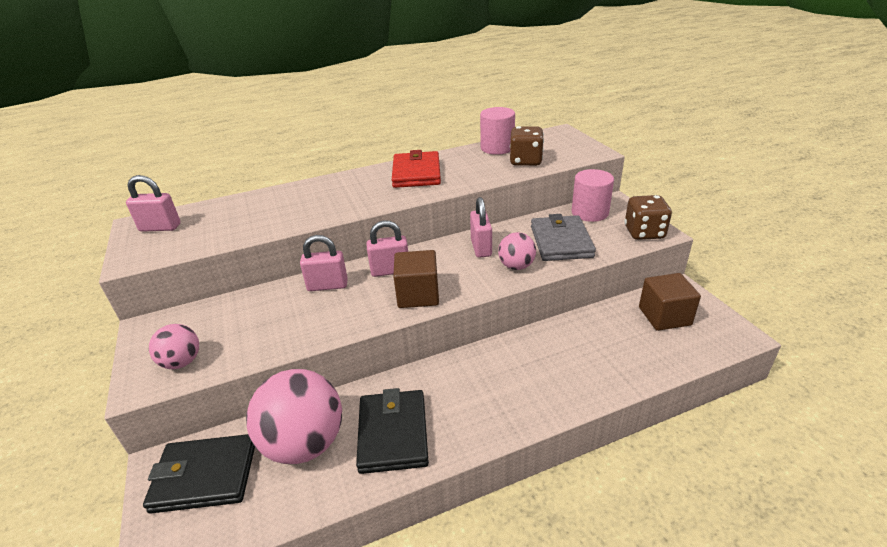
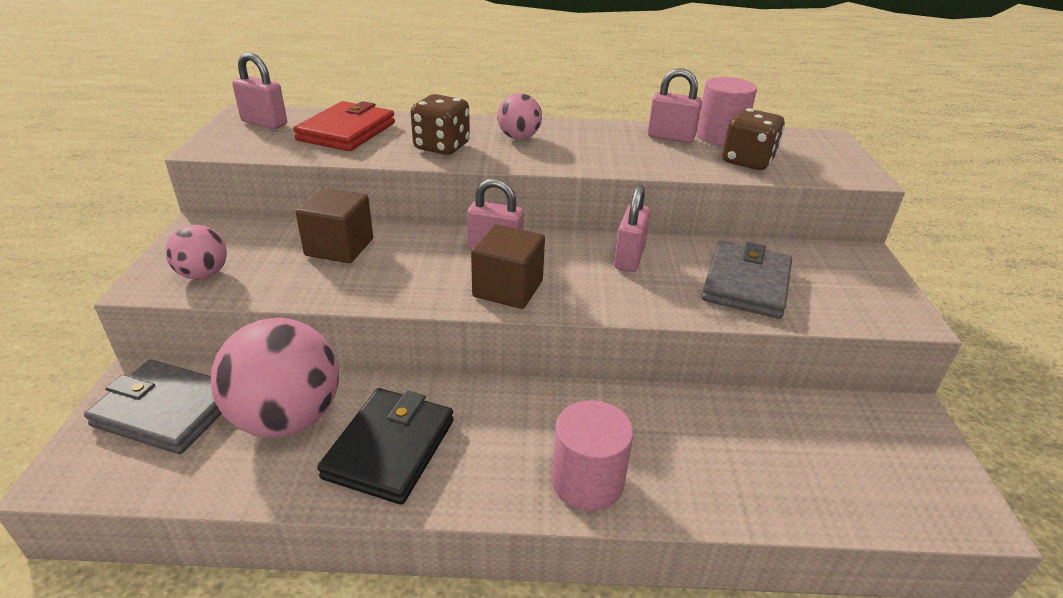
camera: 20 degrees right, 0 degrees up
(205, 476) = (167, 410): black wallet -> grey wallet
(327, 285) = (411, 244): pink padlock -> pink padlock (670, 137)
(416, 173) = (589, 139): red wallet -> red wallet (347, 132)
(516, 266) = (660, 295): pink ball -> pink ball (519, 137)
(590, 212) = (816, 259): pink cylinder -> pink cylinder (587, 481)
(644, 233) = (884, 310): brown dice -> brown dice (442, 147)
(664, 316) = (862, 442): brown cube -> brown cube (339, 247)

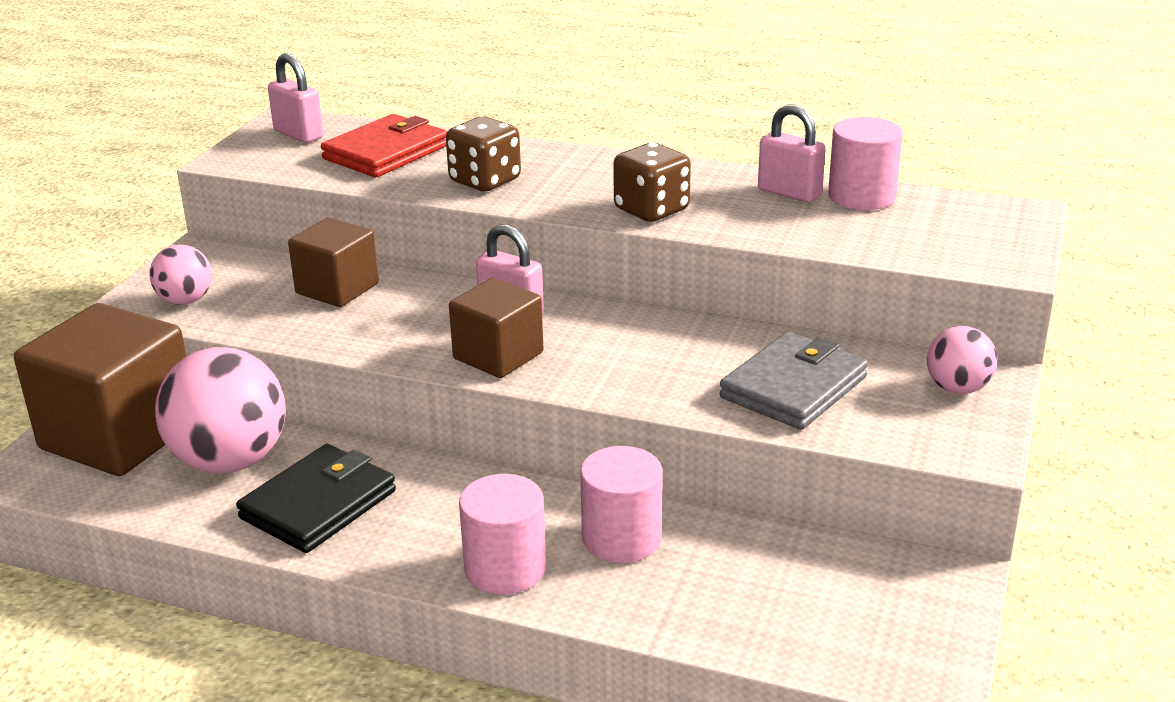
camera: 20 degrees right, 5 degrees down
(167, 410) = (119, 435): grey wallet -> brown cube
(519, 137) = (588, 176): pink ball -> pink ball (957, 388)
(629, 258) = (667, 340): pink padlock -> none
(662, 430) = (621, 538): none -> pink cylinder
(747, 161) = (866, 234): brown dice -> brown dice (651, 210)

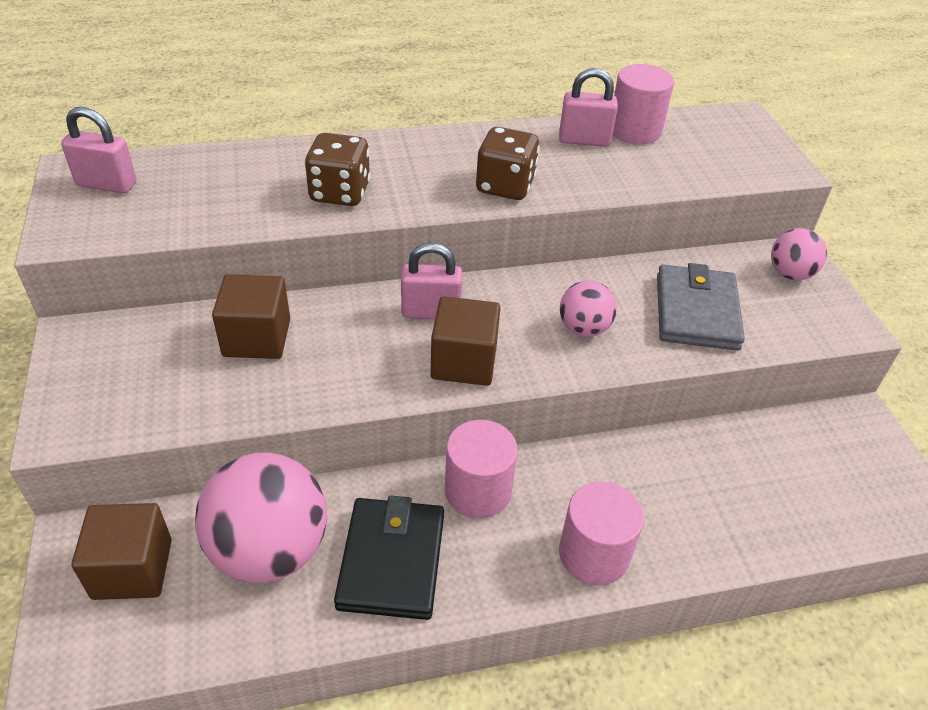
camera: 35 degrees left, 15 degrees up
(119, 435) = (132, 569): brown cube -> brown cube, size x0.57
(185, 301) = (118, 404): pink ball -> pink ball (583, 328)
(386, 153) = (216, 184): red wallet -> none
(621, 538) = (645, 484): pink cylinder -> pink cylinder (478, 490)

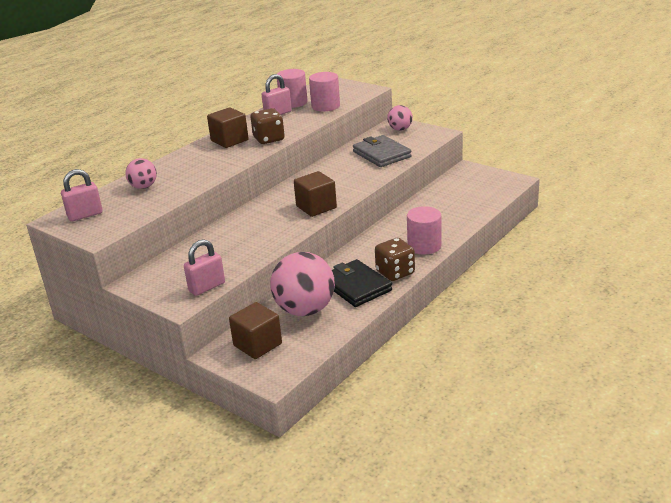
camera: 35 degrees left, 15 degrees down
(257, 338) = (219, 242): brown cube -> brown cube (229, 140)
(340, 193) = (202, 170): brown dice -> brown dice (395, 273)
(431, 312) = (280, 201): pink padlock -> pink padlock (207, 287)
(478, 490) = (360, 254): pink cylinder -> pink cylinder (325, 106)
(583, 328) = (347, 177): pink ball -> pink ball (143, 187)

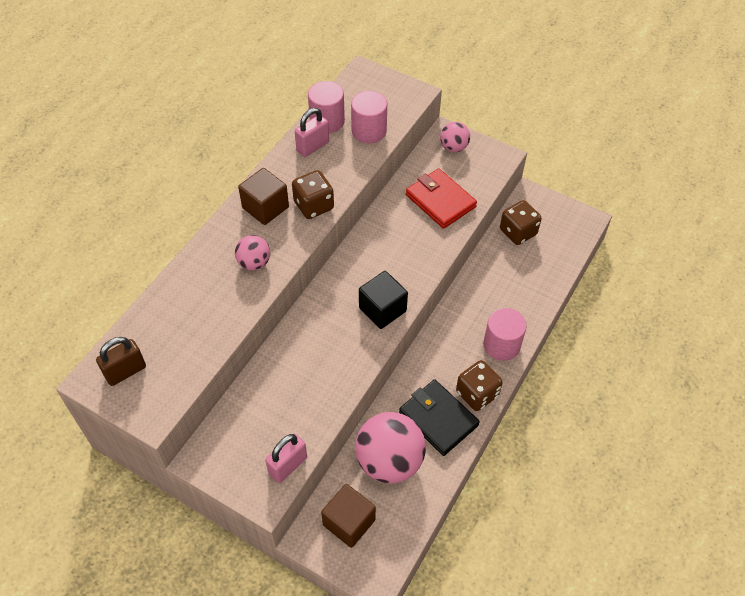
camera: 10 degrees left, 25 degrees up
(85, 215) = (125, 371): pink padlock -> brown padlock
(143, 187) = (182, 310): pink ball -> pink ball (254, 263)
(316, 207) = (382, 309): brown cube -> black cube
(382, 154) = (440, 201): grey wallet -> red wallet
(452, 187) = (518, 232): none -> brown dice

